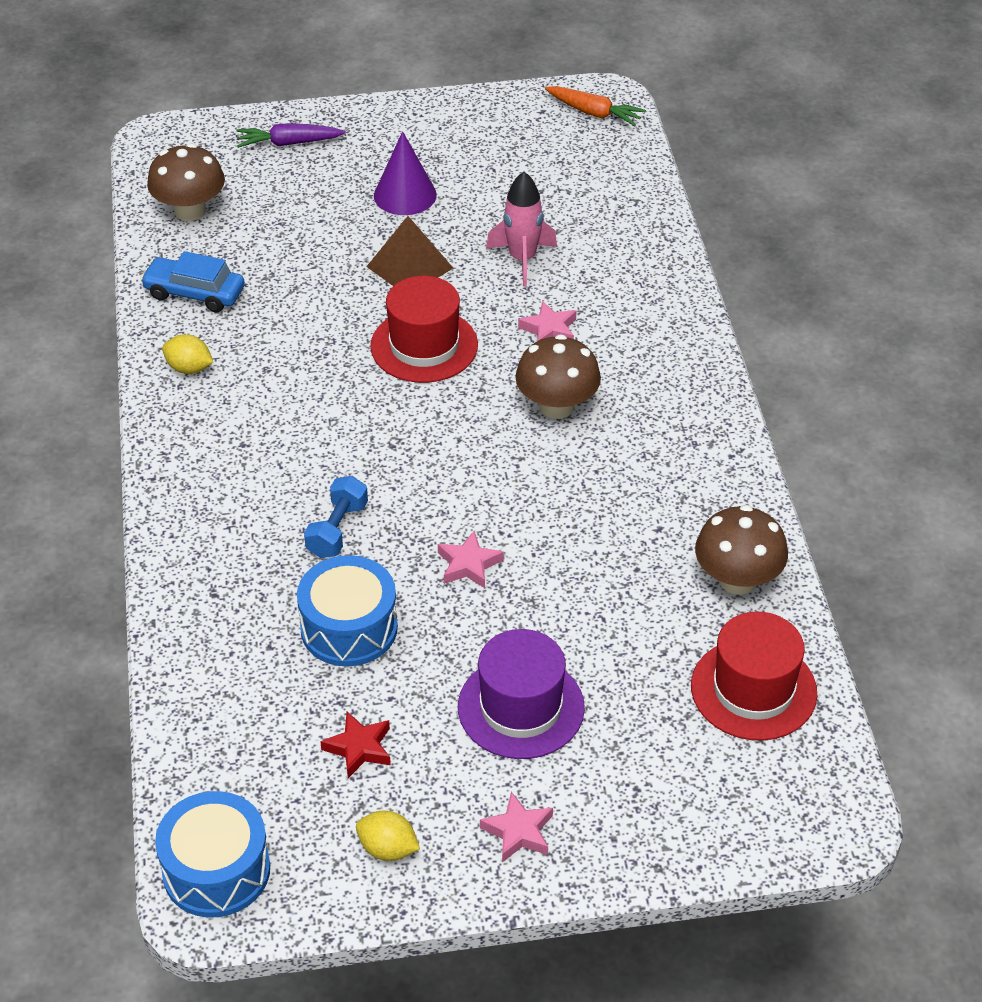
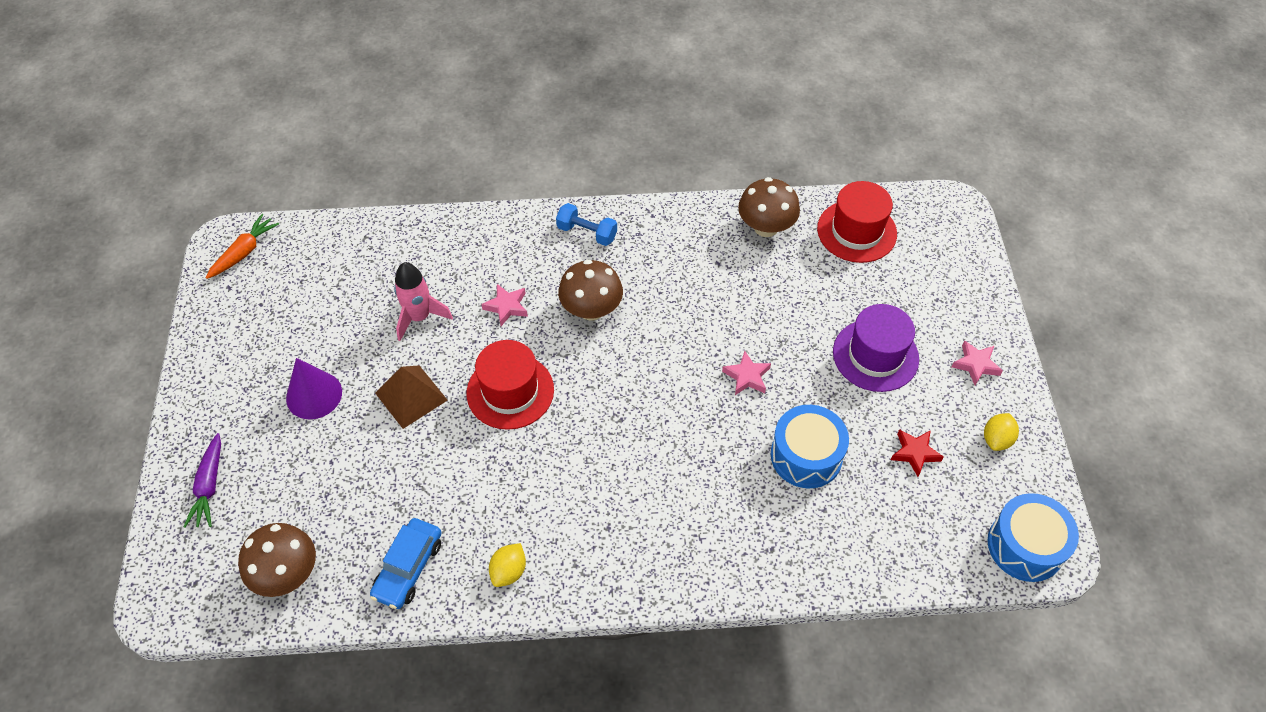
camera: 85 degrees left, 10 degrees up
(337, 530) = (708, 460): blue dumbbell -> blue dumbbell (587, 233)

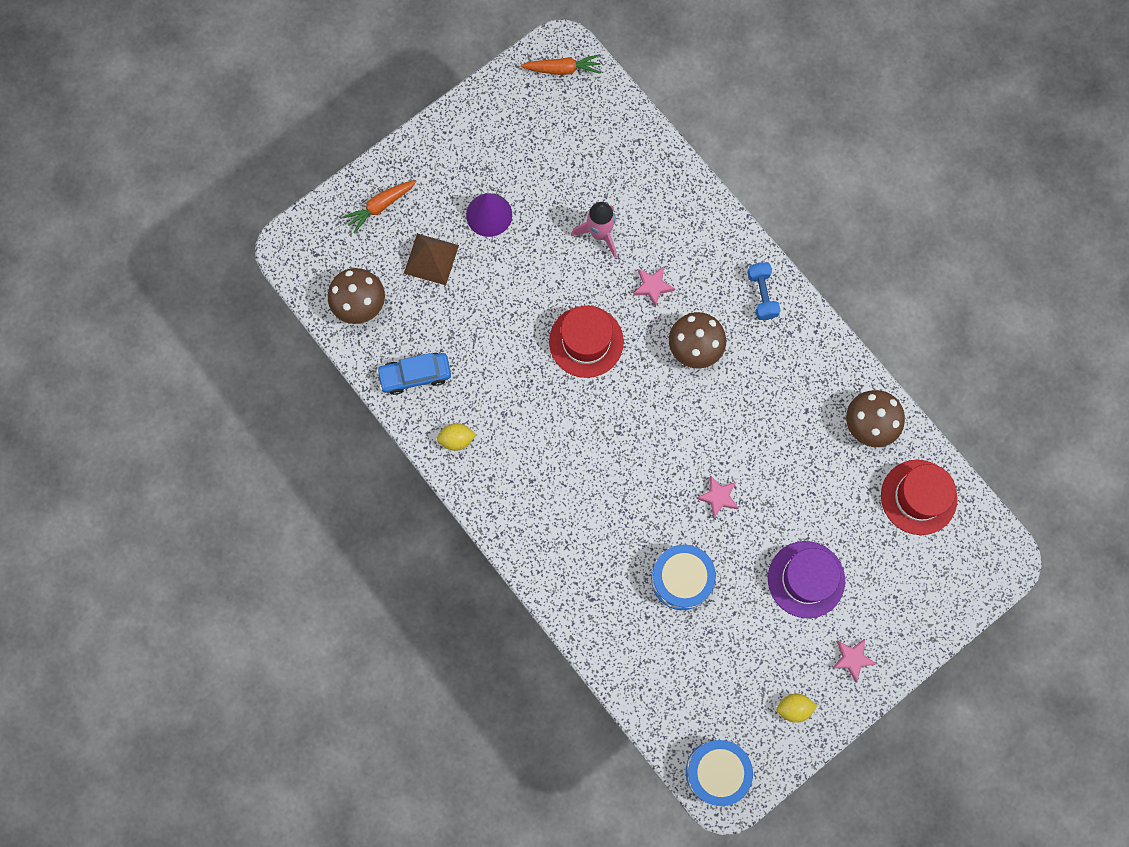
camera: 55 degrees right, 20 degrees up
(209, 486) = (380, 206): purple carrot -> orange carrot
(411, 396) = (534, 278): brown pyramid -> brown pyramid (431, 259)
(915, 453) = (739, 655): red star -> none

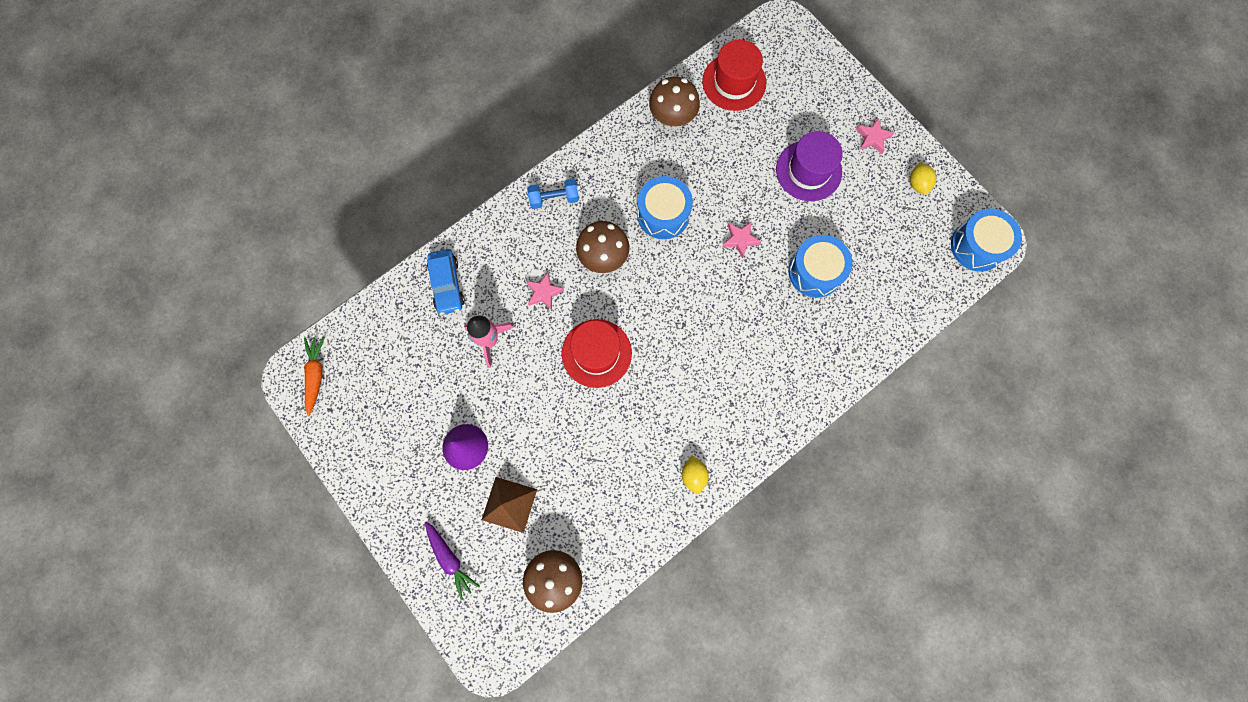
camera: 90 degrees left, 0 degrees up
(380, 206) = (450, 559): orange carrot -> purple carrot
(415, 375) = (629, 518): blue car -> blue car (447, 285)
(746, 412) = (663, 214): none -> blue drum

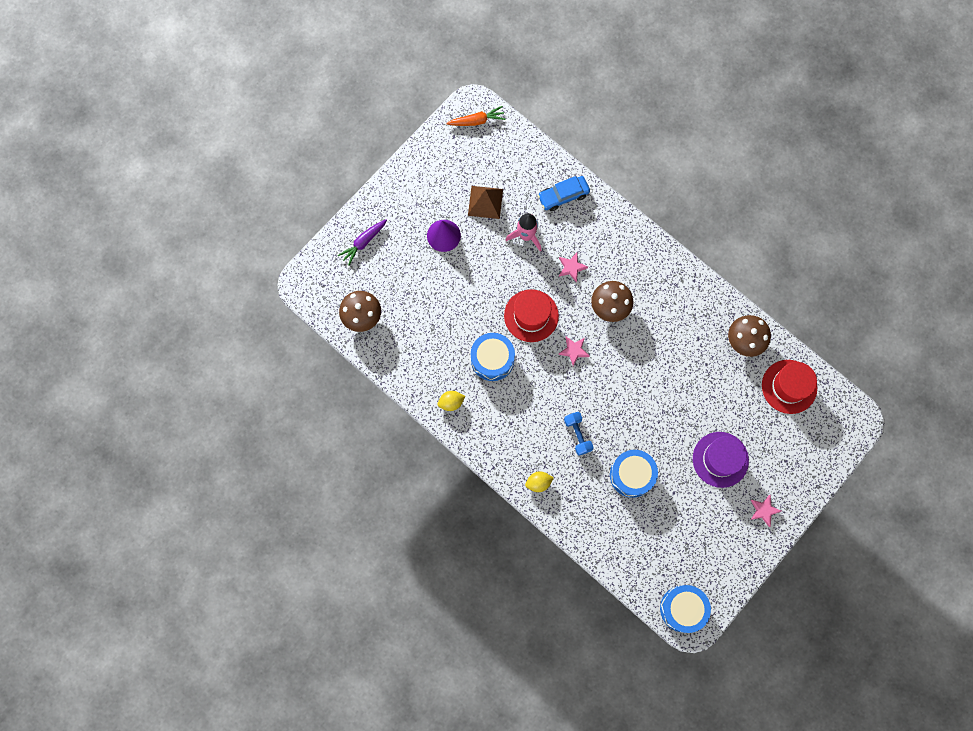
camera: 80 degrees right, 0 degrees up
(509, 504) = (407, 274): brown pyramid -> brown pyramid (485, 202)
(554, 199) = (650, 260): blue dumbbell -> blue dumbbell (577, 435)
(663, 214) = (655, 347): blue drum -> blue drum (492, 359)
(740, 239) = (647, 411): pink star -> pink star (574, 351)
(917, 184) = (729, 553): yellow lemon -> yellow lemon (538, 483)

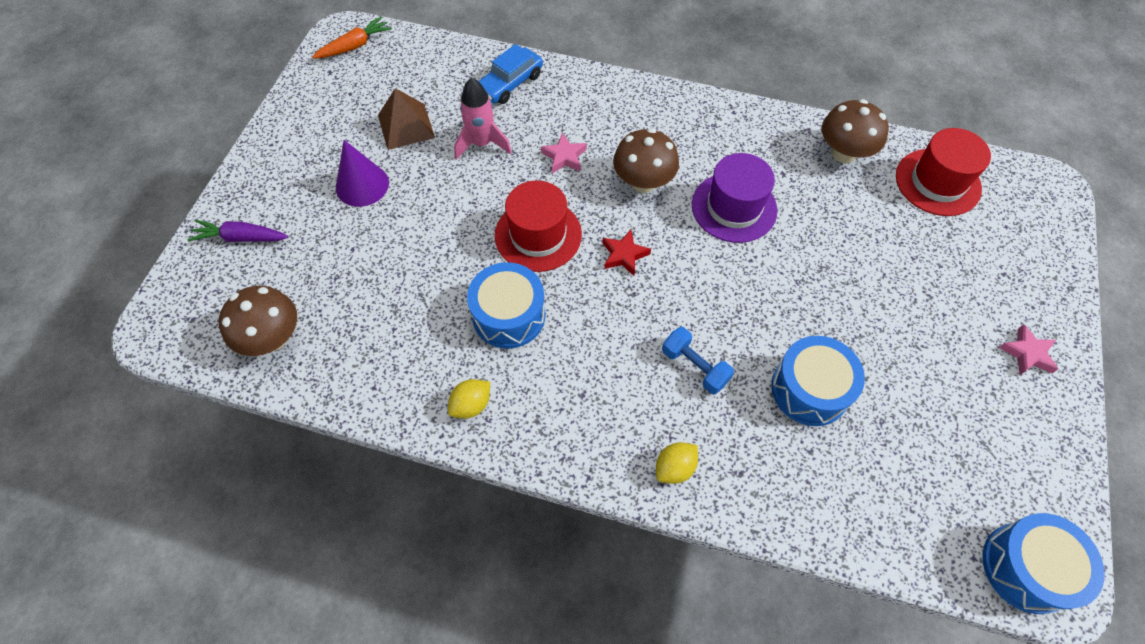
camera: 25 degrees left, 15 degrees down
(363, 242) = (240, 238): purple carrot -> purple carrot turned 75 degrees clockwise
(574, 351) = (624, 255): pink star -> red star
(720, 459) = (918, 310): purple hat -> purple hat (734, 207)

